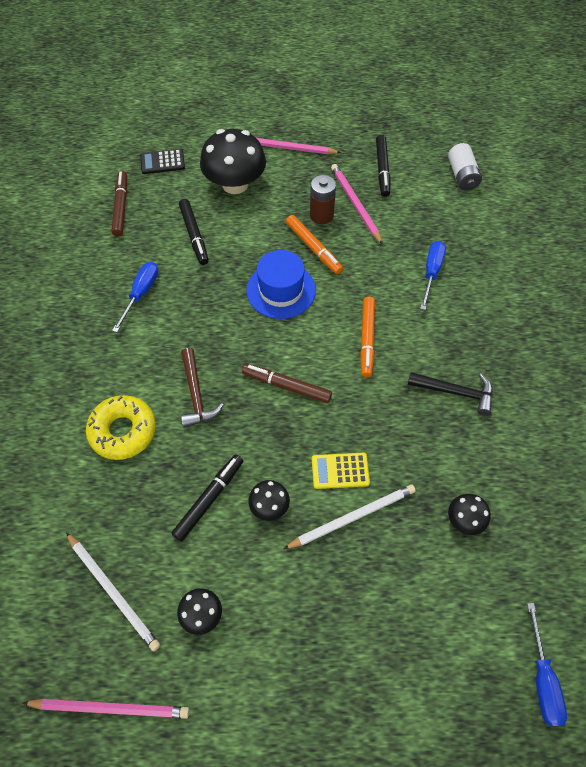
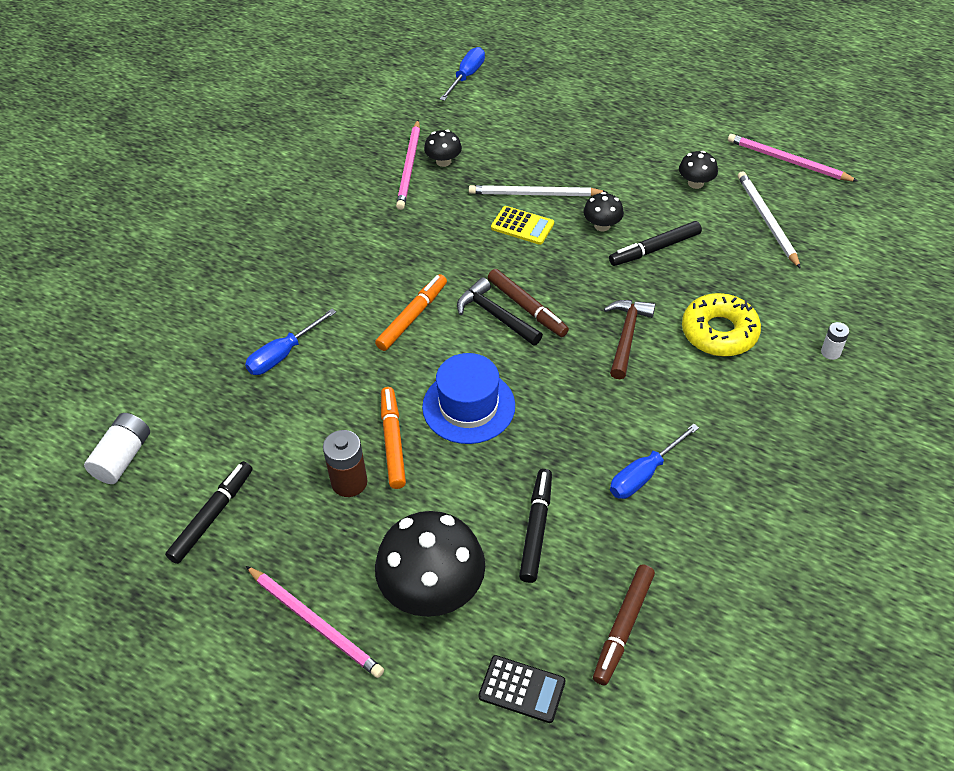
camera: 150 degrees left, 10 degrees down
(25, 452) = (830, 352): none -> white battery
(355, 204) = (293, 479): pink pencil -> pink pencil (409, 167)
(455, 392) = (367, 241): black hammer -> black hammer (495, 315)

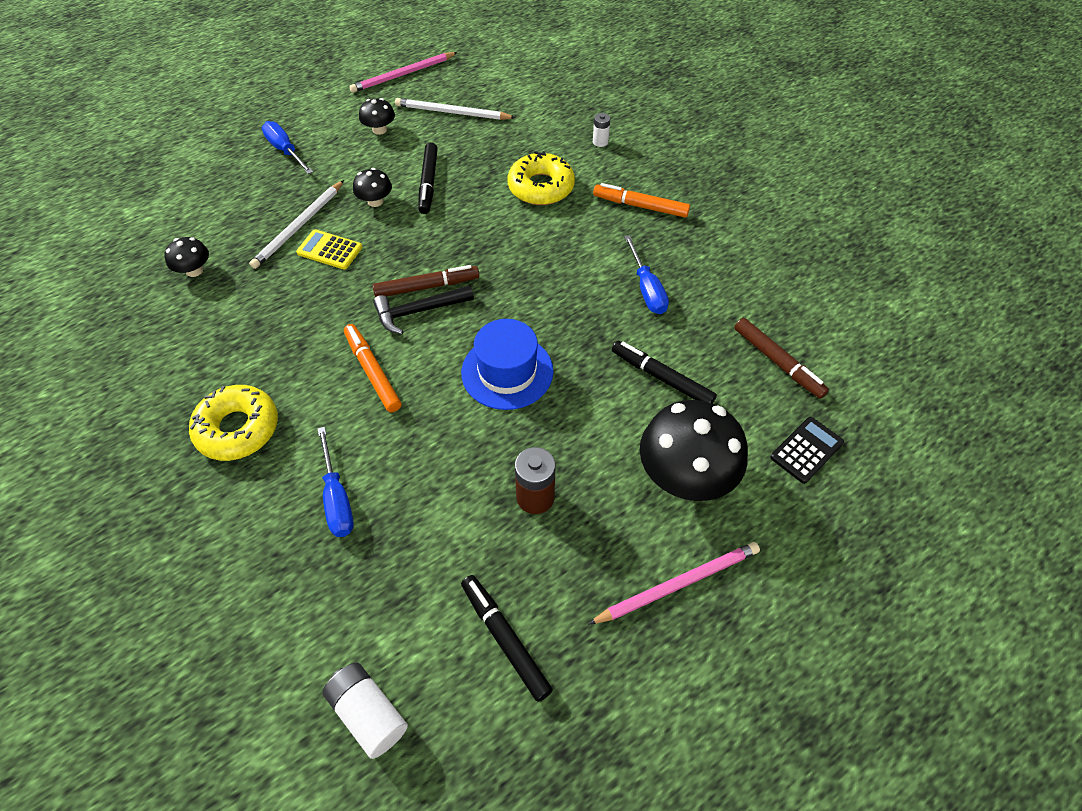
camera: 65 degrees left, 5 degrees up
(312, 266) = (238, 429): none -> yellow donut
(393, 441) = (510, 444): orange marker -> orange marker (640, 206)
(409, 167) = (175, 298): pink pencil -> none
(466, 76) = (97, 208): blue screwdriver -> blue screwdriver (285, 150)
(522, 226) = (329, 250): yellow calculator -> yellow calculator turned 120 degrees counterclockwise
(626, 336) = (505, 239): brown hammer -> none

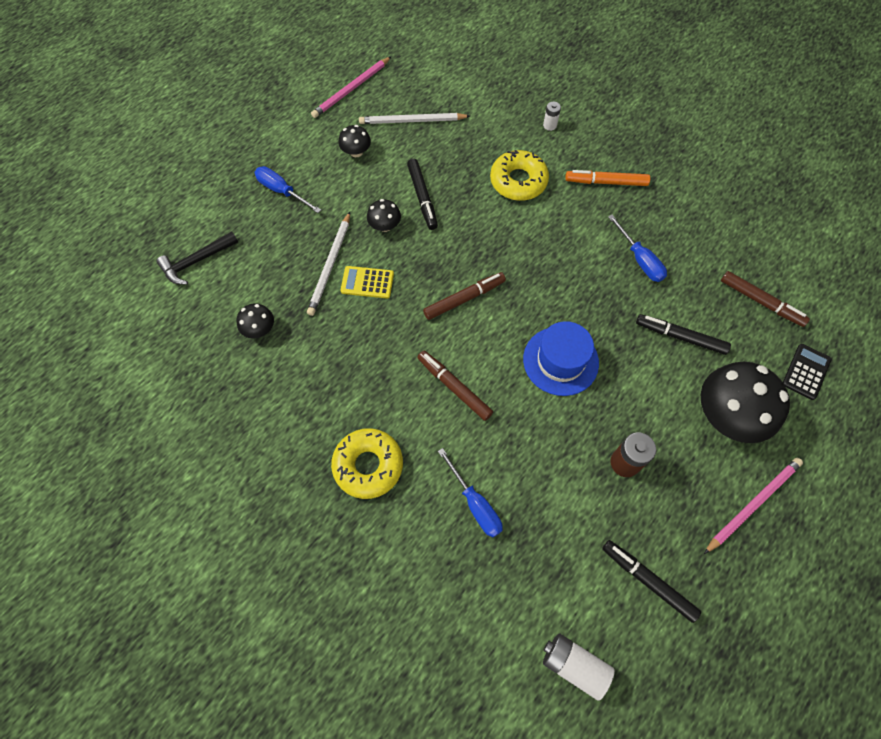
camera: 15 degrees left, 10 degrees up
(372, 372) = (454, 387): orange marker -> brown marker
(419, 311) = (467, 323): black hammer -> black hammer (196, 261)

